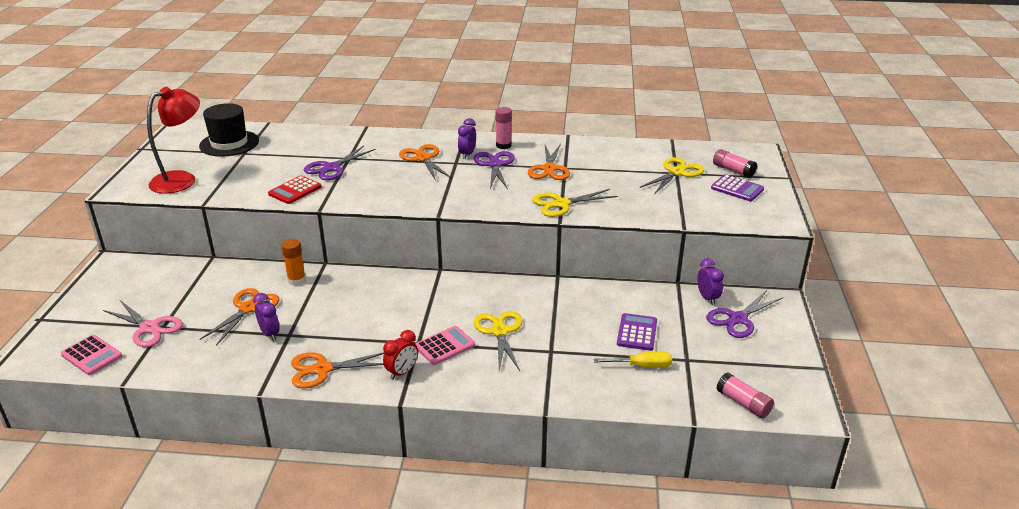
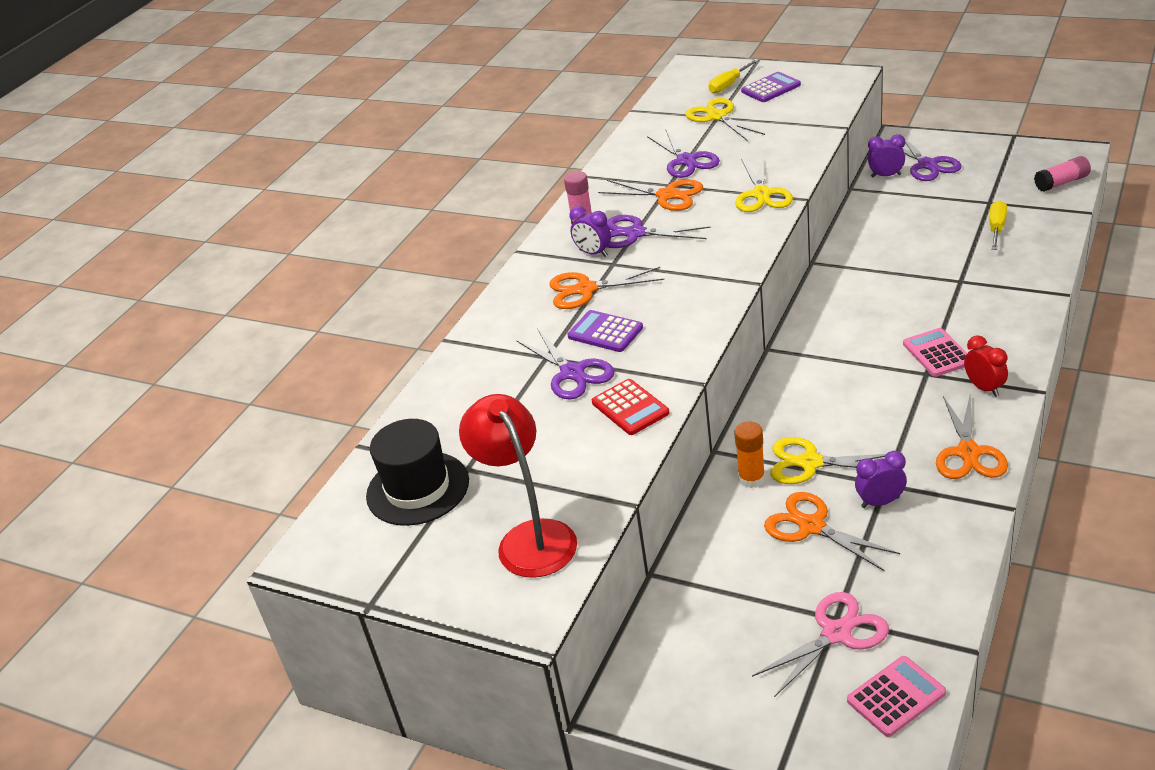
camera: 65 degrees left, 5 degrees up
(499, 331) = (917, 312): yellow scissors -> yellow scissors (810, 463)
(602, 169) = (686, 161): none -> purple scissors
(637, 332) = (938, 224): purple calculator -> purple calculator (605, 332)
(733, 170) = (728, 85): pink glue stick -> yellow screwdriver

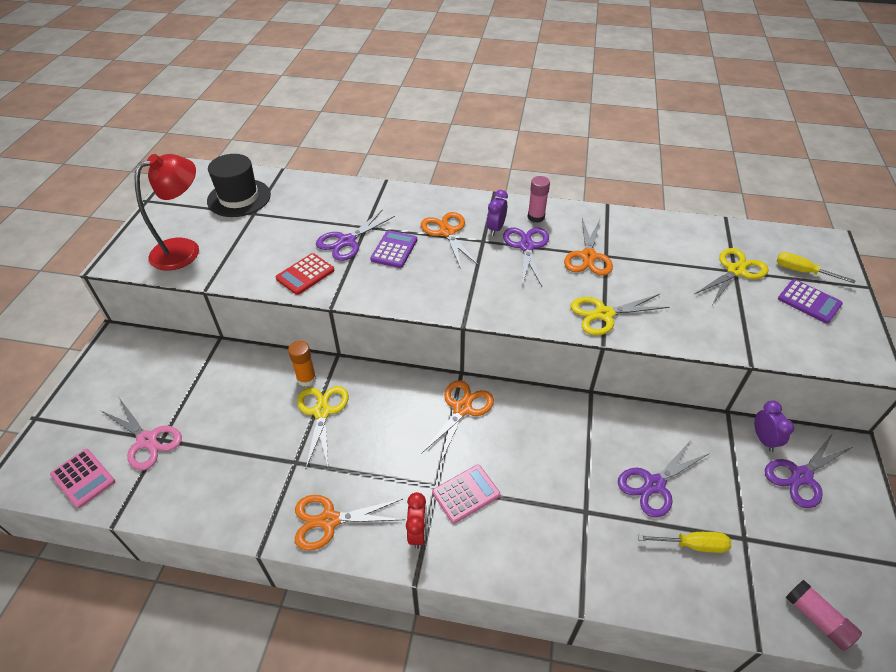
camera: 70 degrees right, 10 degrees up
(686, 161) = (648, 260): purple scissors -> purple scissors (654, 484)
(811, 526) = (253, 418): orange scissors -> orange scissors (462, 409)
(880, 502) = (274, 459): purple clock -> none
(984, 388) = (417, 533): red clock -> red clock turned 45 degrees counterclockwise

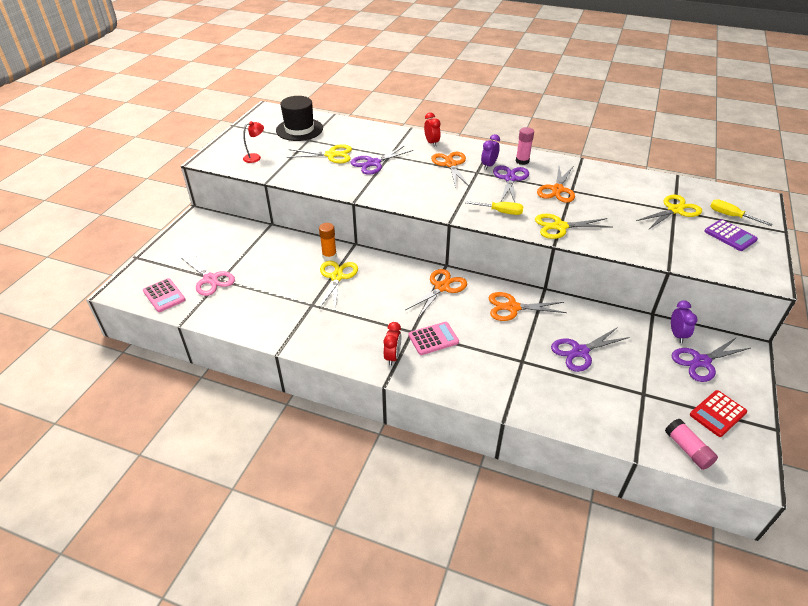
camera: 10 degrees right, 5 degrees down
(185, 249) = (255, 157): red lamp -> red lamp, size x0.49
(288, 234) = (331, 155): none -> yellow scissors
(305, 274) = (339, 180): red calculator -> red calculator (717, 413)
(329, 520) = (330, 341): orange scissors -> orange scissors (512, 307)
(394, 250) = (408, 171): purple calculator -> none
(416, 201) = (431, 143): none -> red clock
(693, 545) = (601, 392): yellow screwdriver -> yellow screwdriver (501, 212)

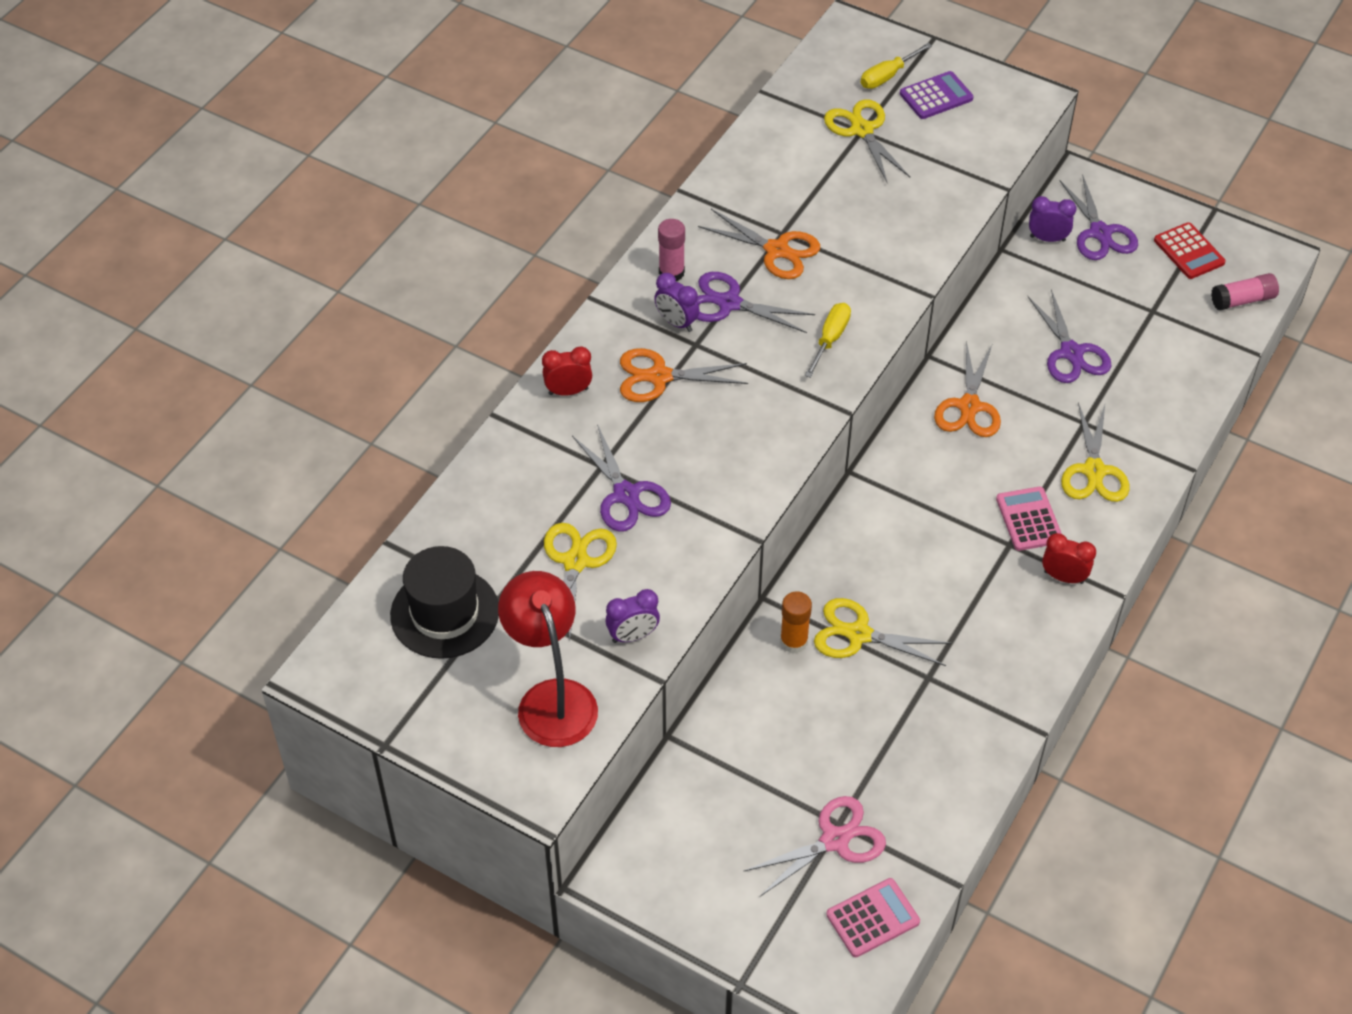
camera: 80 degrees left, 10 degrees up
(255, 157) = (552, 698): red lamp -> red lamp, size x2.03
(291, 173) = (633, 635): none -> purple clock
(442, 287) = (908, 487): orange scissors -> none
(560, 227) = (884, 276): yellow scissors -> yellow scissors (1094, 471)

